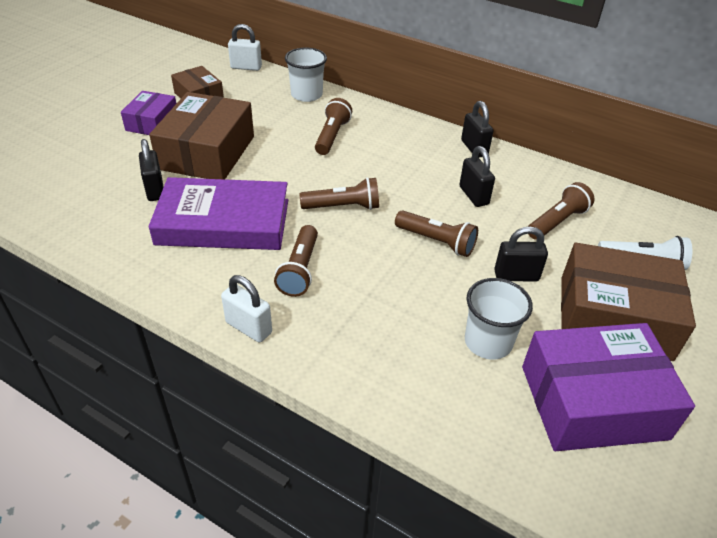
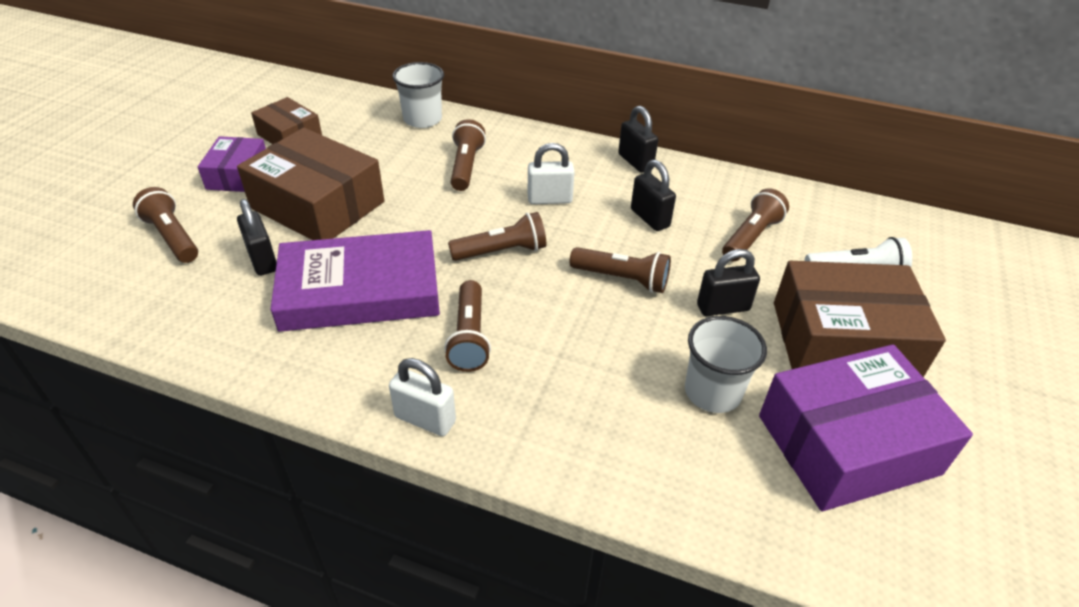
camera: 10 degrees left, 0 degrees up
(92, 164) = (172, 237): none -> brown flashlight
(207, 152) = (318, 205): brown box -> brown box turned 60 degrees counterclockwise
(246, 67) = (340, 93): white padlock -> white padlock (549, 199)

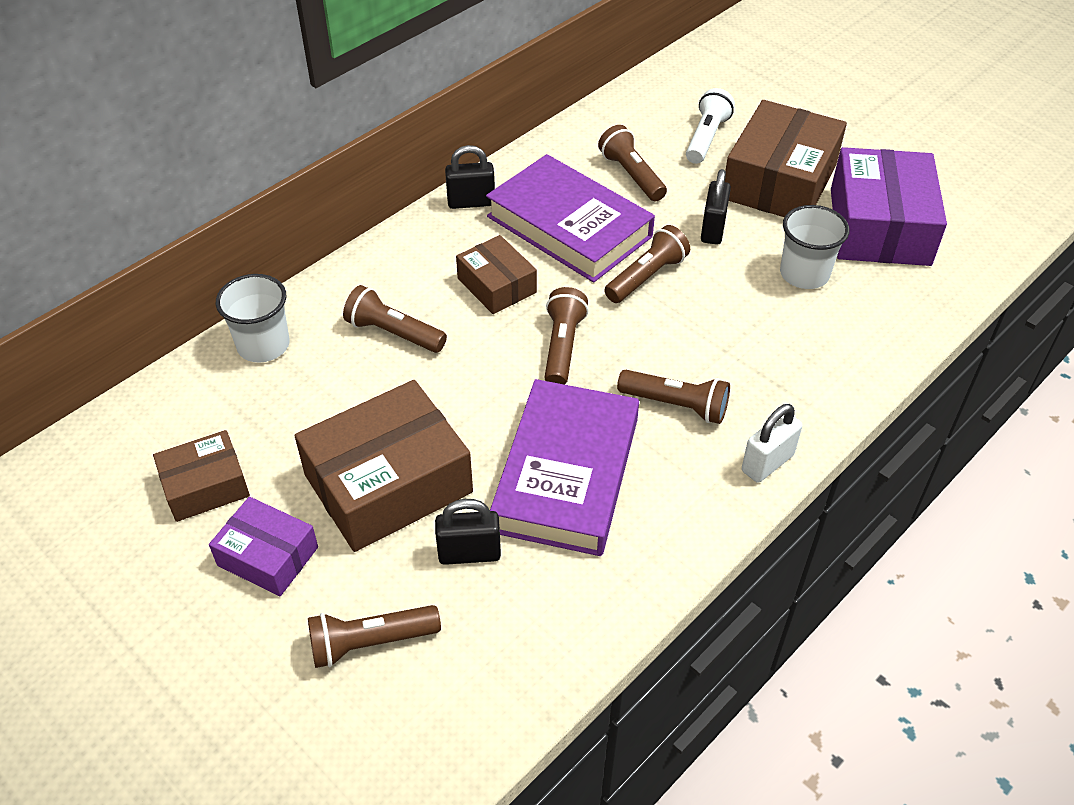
camera: 65 degrees left, 5 degrees up
(549, 199) = (496, 285): white padlock -> brown box
(649, 218) = (569, 227): black padlock -> purple book

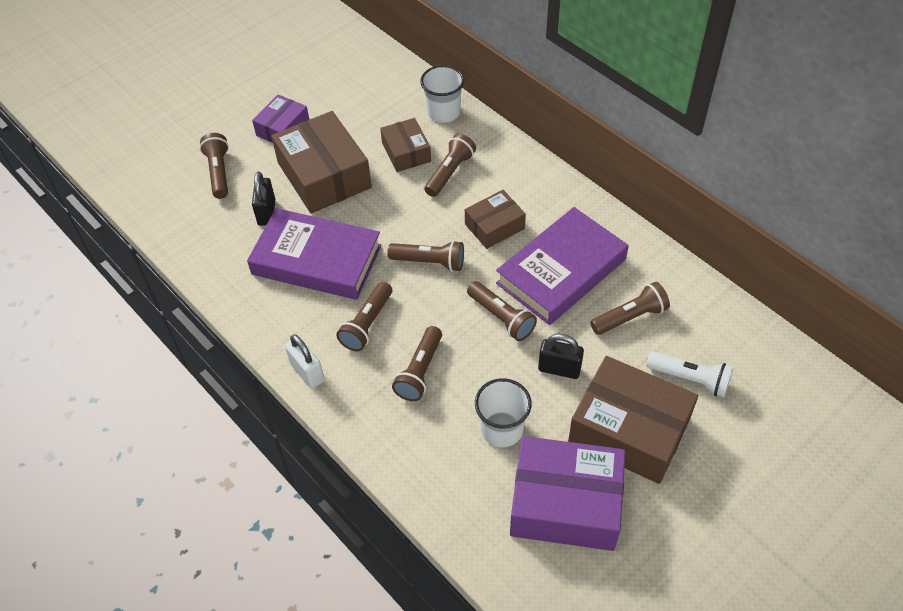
camera: 95 degrees right, 5 degrees up
(205, 486) = (335, 99): brown box -> brown box (406, 152)
(471, 202) = (589, 211): black padlock -> none
(741, 347) = (420, 371): none -> brown flashlight

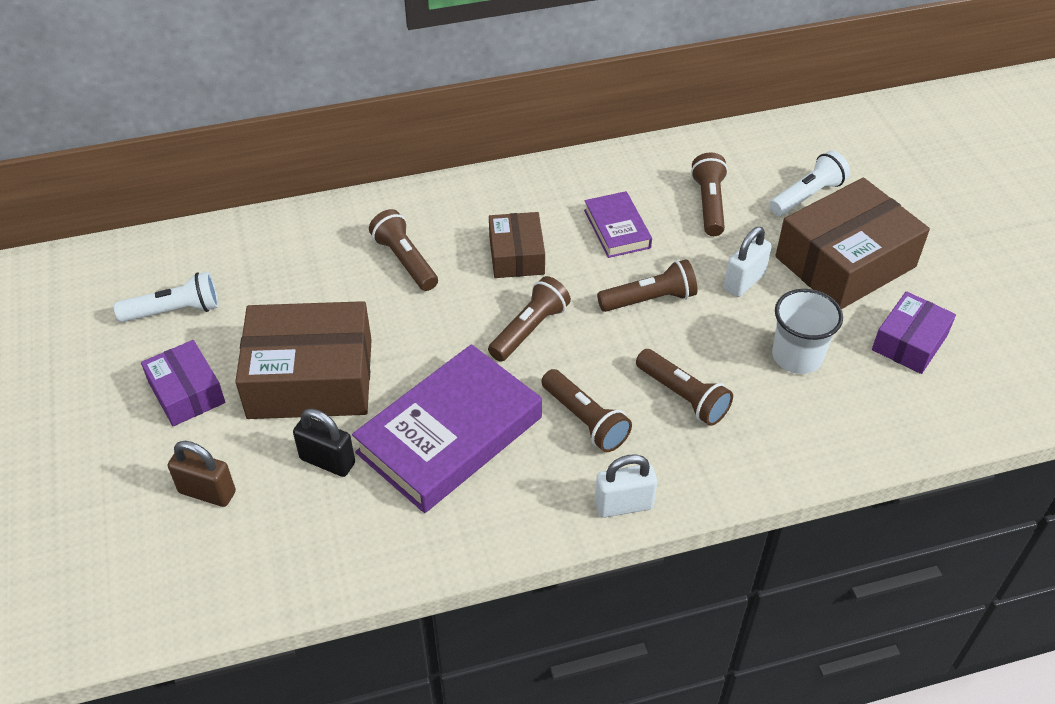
camera: 65 degrees left, 5 degrees down
(219, 172) = (207, 492): brown flashlight -> brown padlock
(340, 92) = (174, 311): none -> white flashlight
(406, 152) = (339, 286): brown box -> none
(443, 112) = (302, 230): white cup -> none
(559, 369) = (744, 281): black padlock -> white padlock
(561, 271) = (617, 229): purple book -> purple book, size x0.52
(565, 503) = (909, 342): purple box -> purple box, size x0.56

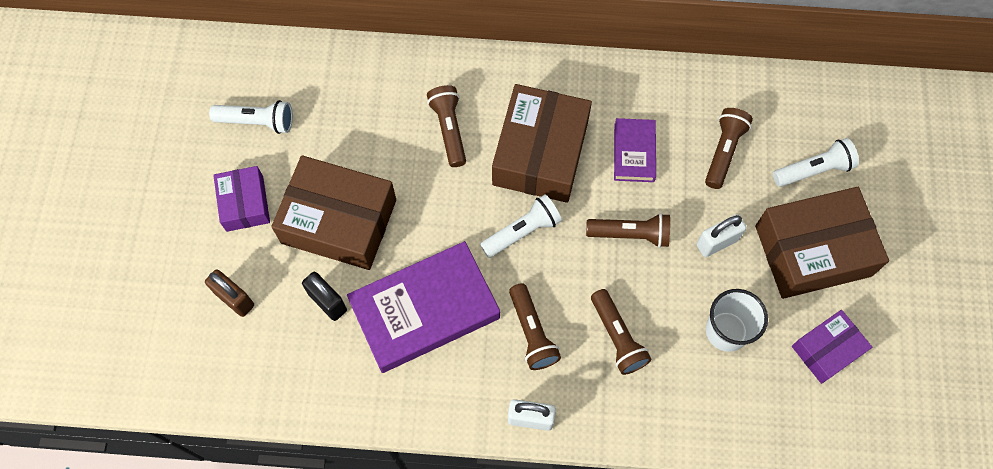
camera: 20 degrees right, 20 degrees up
(516, 255) = (540, 153): brown box -> brown box, size x1.80
(529, 329) = (522, 231): brown flashlight -> white flashlight

